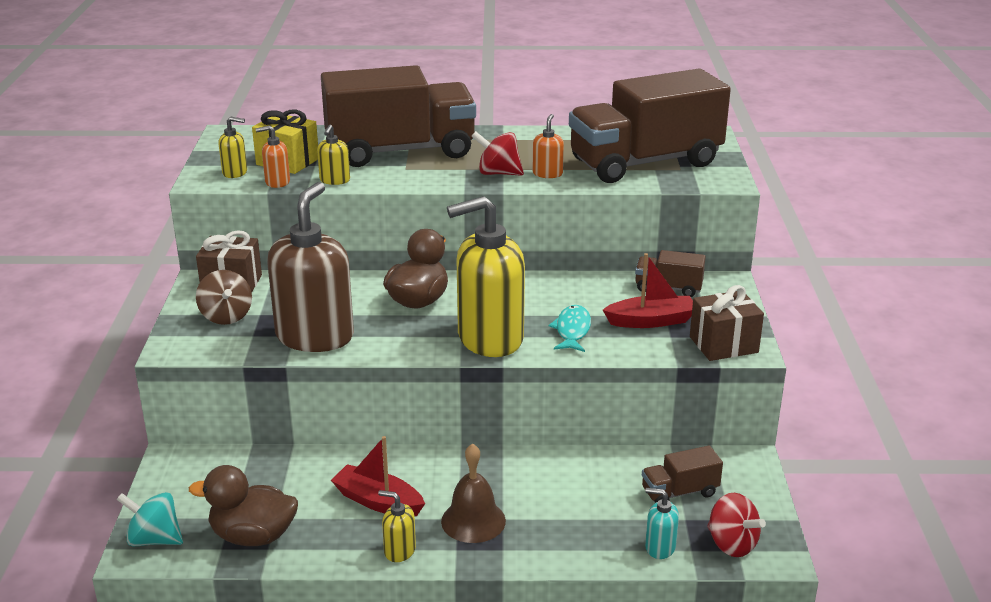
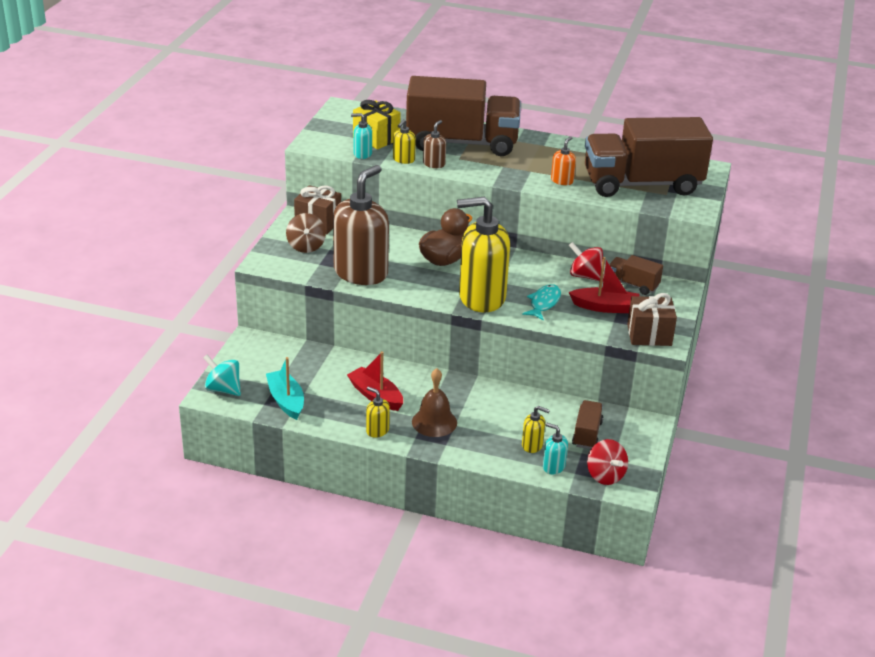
camera: 15 degrees right, 5 degrees up
(235, 172) = (336, 141): yellow soap dispenser -> yellow soap dispenser (532, 445)
(253, 536) = (286, 401): brown duck -> turquoise boat
(277, 182) = (362, 154): orange soap dispenser -> turquoise soap dispenser
(376, 179) = (434, 164): none -> brown soap dispenser
(498, 173) = (525, 174): red spinning top -> red spinning top (585, 276)
(679, 492) = (587, 434): brown truck -> brown truck turned 105 degrees clockwise

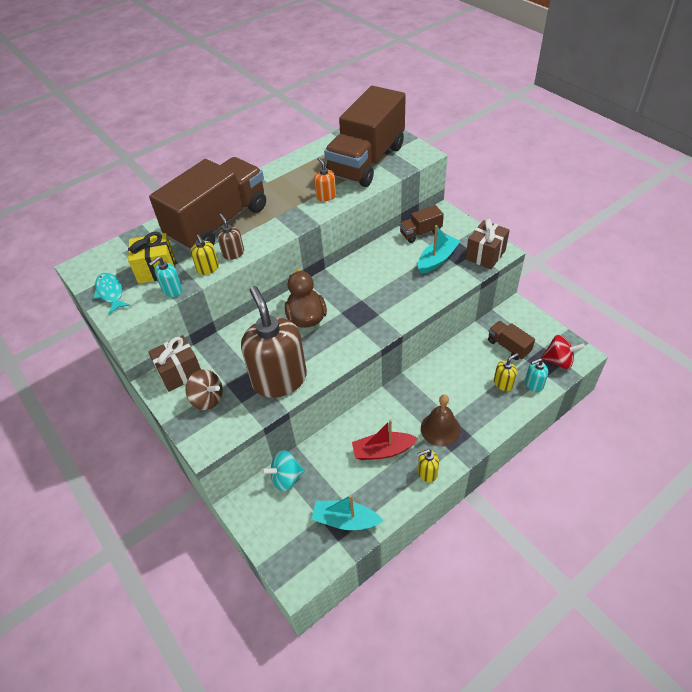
camera: 50 degrees left, 15 degrees up
(223, 389) = (295, 564): turquoise spinning top -> turquoise spinning top (286, 478)
(481, 297) = (374, 320): yellow soap dispenser -> none
(544, 303) = (408, 289): turquoise fish -> turquoise fish (110, 293)
(585, 276) = (391, 251): red spinning top -> none
(605, 307) = (437, 259): red boat -> turquoise boat

